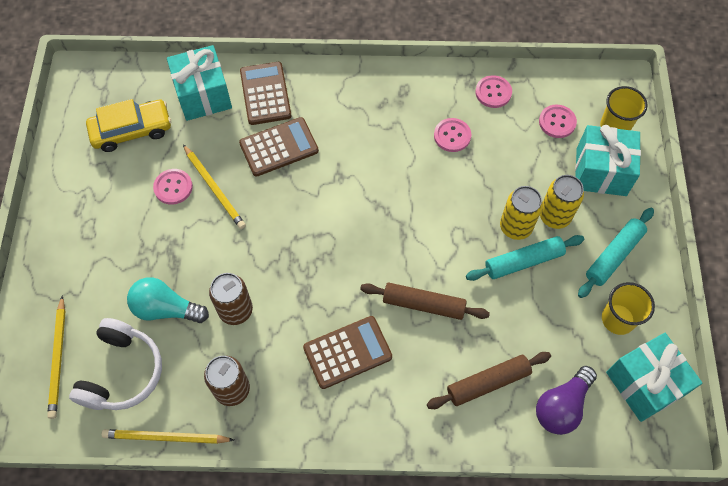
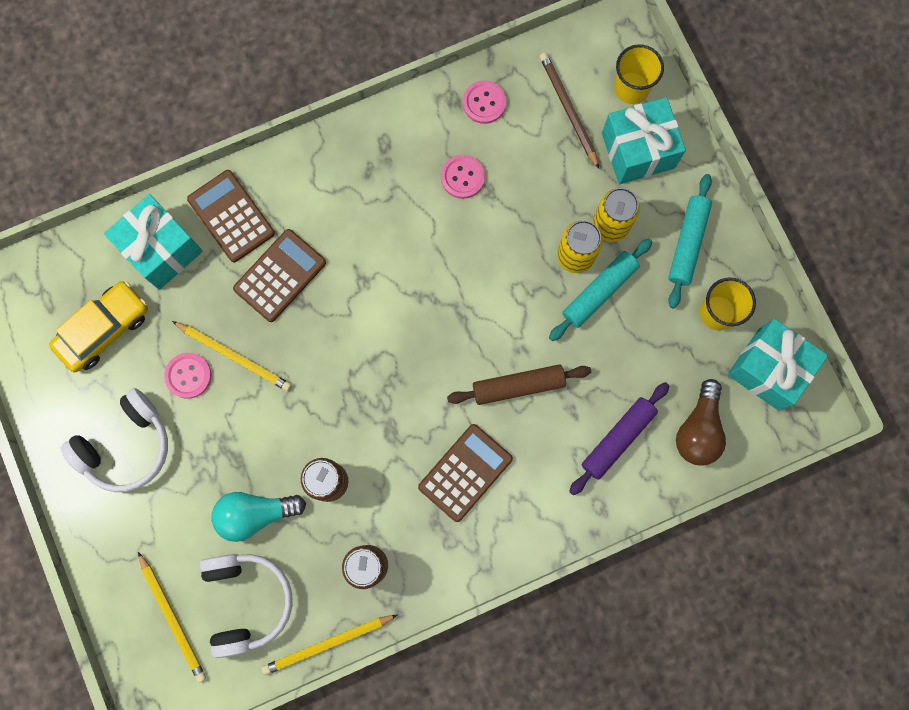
camera: 25 degrees left, 15 degrees up
(100, 216) = (126, 446): none -> white headphones
(488, 382) = (617, 439): brown rolling pin -> purple rolling pin
(557, 122) = (568, 110): pink button -> brown pencil
(562, 406) = (698, 429): purple light bulb -> brown light bulb

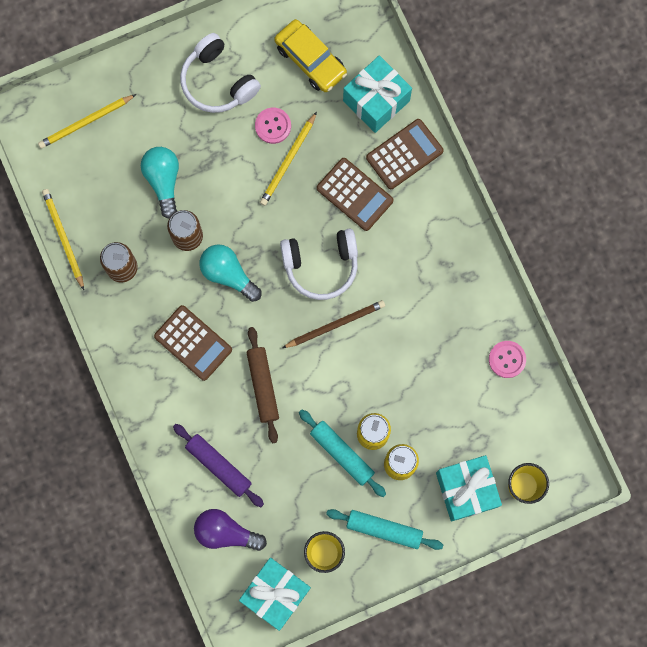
camera: 90 degrees right, 0 degrees up
(247, 600) = (97, 177): white headphones -> white headphones (321, 265)
(378, 430) = (228, 274): none -> turquoise light bulb
(462, 177) = (440, 341): pink button -> none
(568, 110) = (502, 431): brown pencil -> brown pencil (335, 324)
(698, 429) = (226, 532): brown light bulb -> purple light bulb

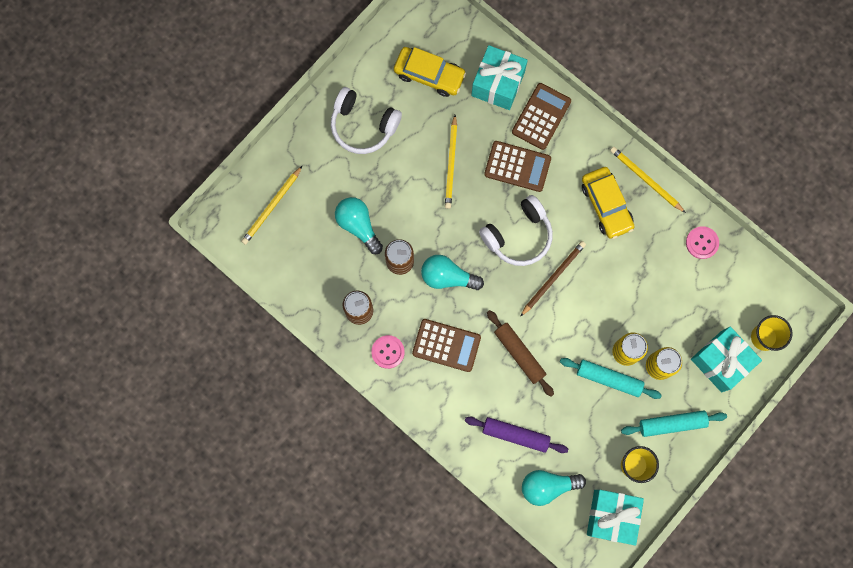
camera: 25 degrees left, 0 degrees up
(63, 238) = (299, 309): yellow pencil -> yellow pencil (645, 179)
(226, 532) = (547, 486): purple light bulb -> turquoise light bulb
(273, 126) = (425, 141): pink button -> pink button (388, 352)
(426, 275) = (606, 205): none -> yellow car

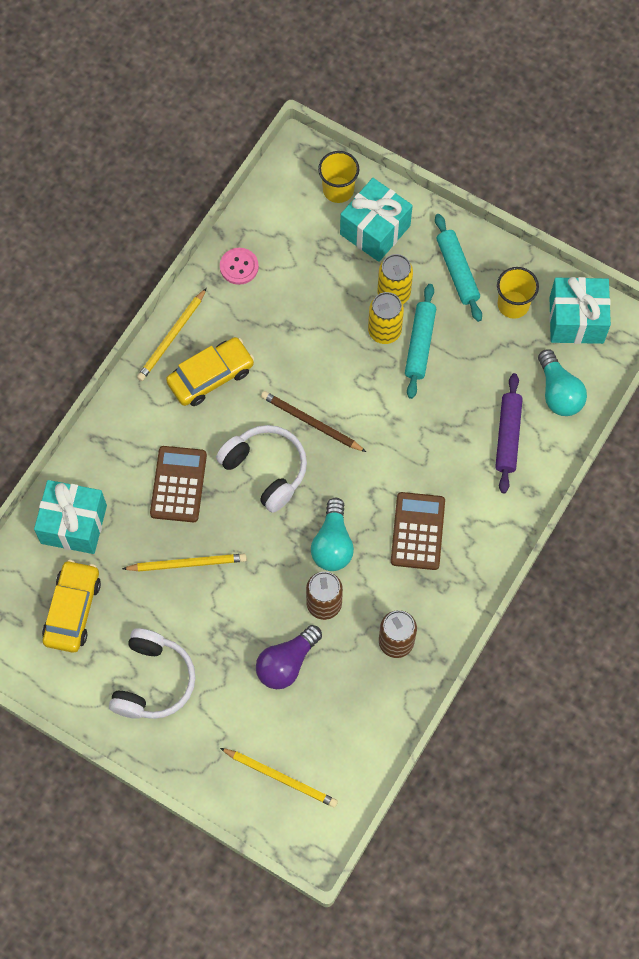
camera: 100 degrees left, 10 degrees down
(358, 225) = (286, 663): turquoise light bulb -> purple light bulb
(388, 352) = (440, 598): pink button -> none
(519, 354) = (411, 446): brown rolling pin -> none
(541, 116) = (109, 466): brown calculator -> none

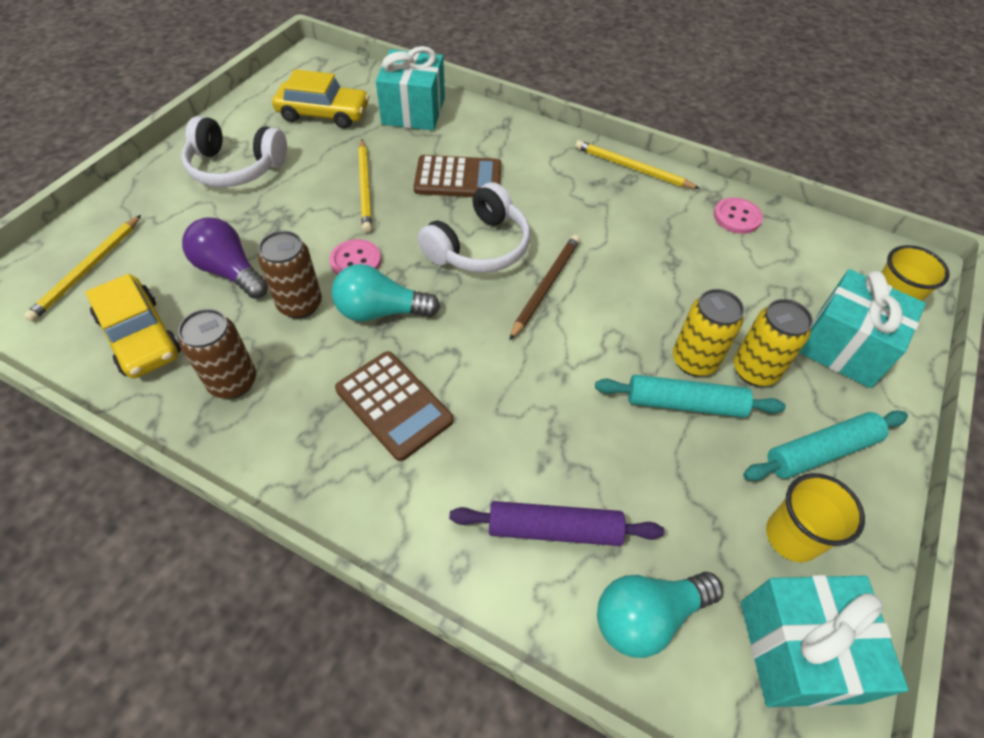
camera: 85 degrees right, 15 degrees down
(211, 376) = (591, 198): yellow car -> yellow car (140, 336)
(278, 566) = (355, 261): none -> pink button
(417, 531) = (394, 405): brown calculator -> brown calculator turned 45 degrees clockwise

